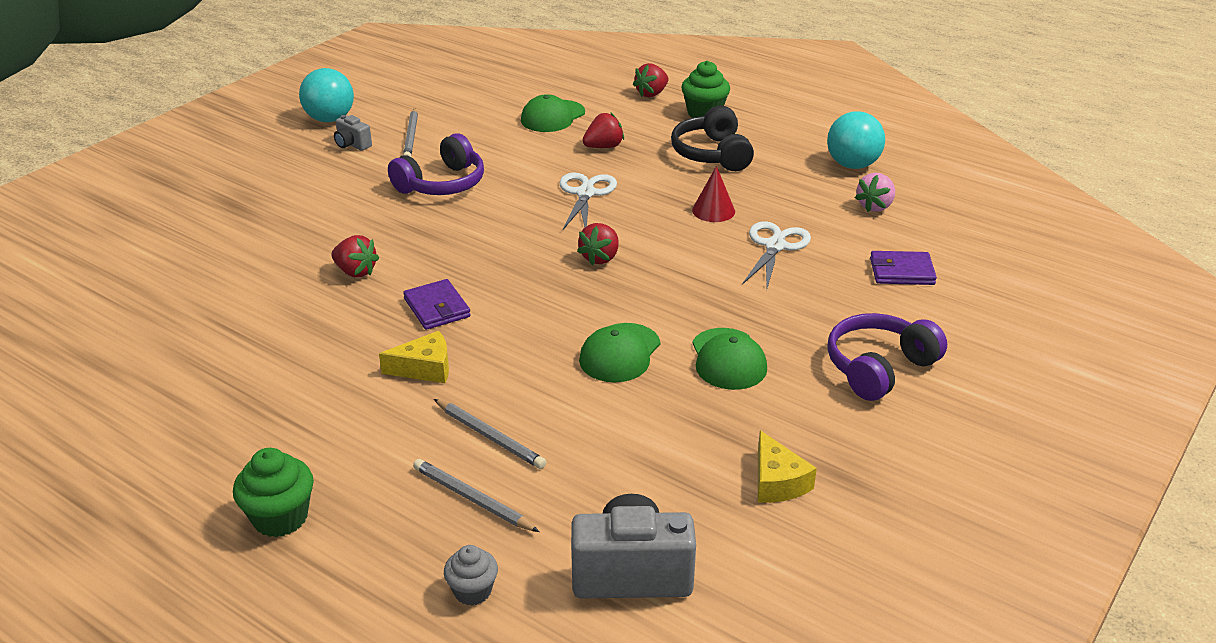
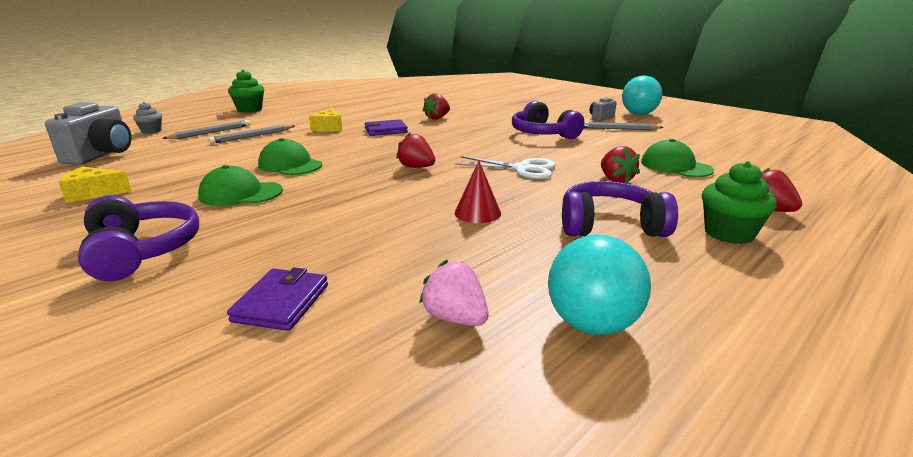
camera: 100 degrees right, 10 degrees down
(712, 154) = (610, 226): black headphones -> purple headphones
(775, 246) = (392, 233): white scissors -> none

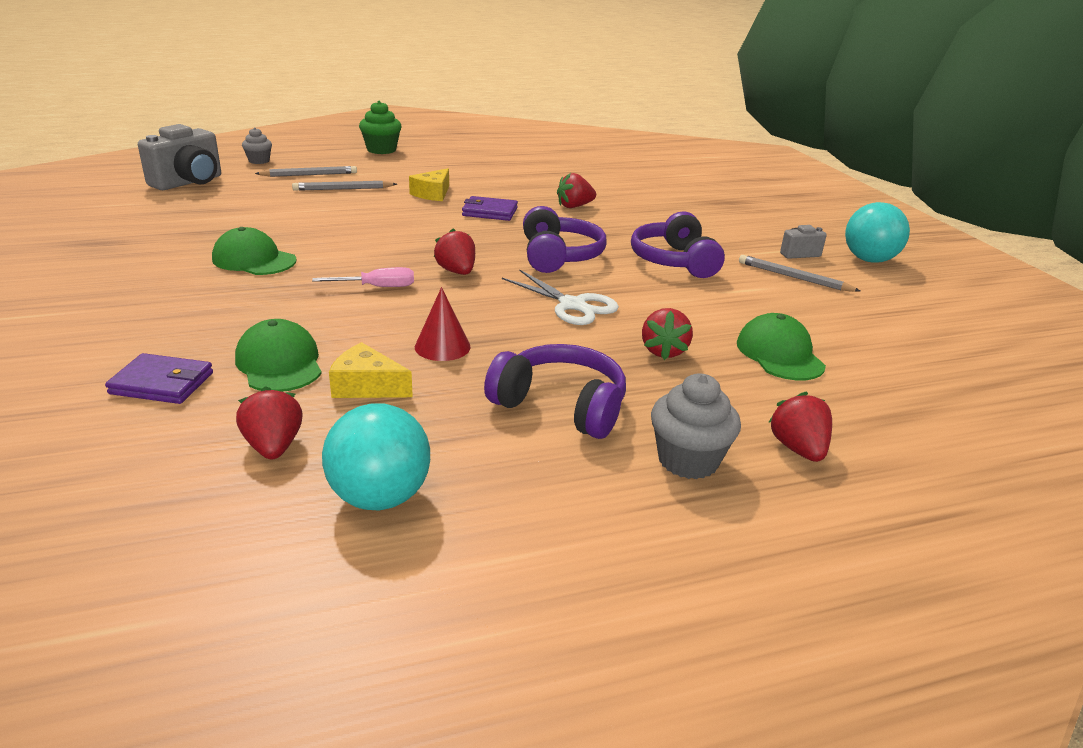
camera: 25 degrees right, 5 degrees up
(94, 193) = (141, 227): yellow cheese -> yellow cheese (366, 386)
(141, 251) = (117, 300): purple headphones -> purple headphones (558, 256)
(281, 303) = (162, 383): purple wallet -> purple wallet turned 60 degrees clockwise
(290, 165) = (336, 236): green cap -> green cap (279, 363)
(372, 189) = (377, 287): none -> pink screwdriver
(455, 318) = (273, 447): pink strawberry -> red strawberry
(729, 233) = (688, 460): green cupcake -> grey cupcake

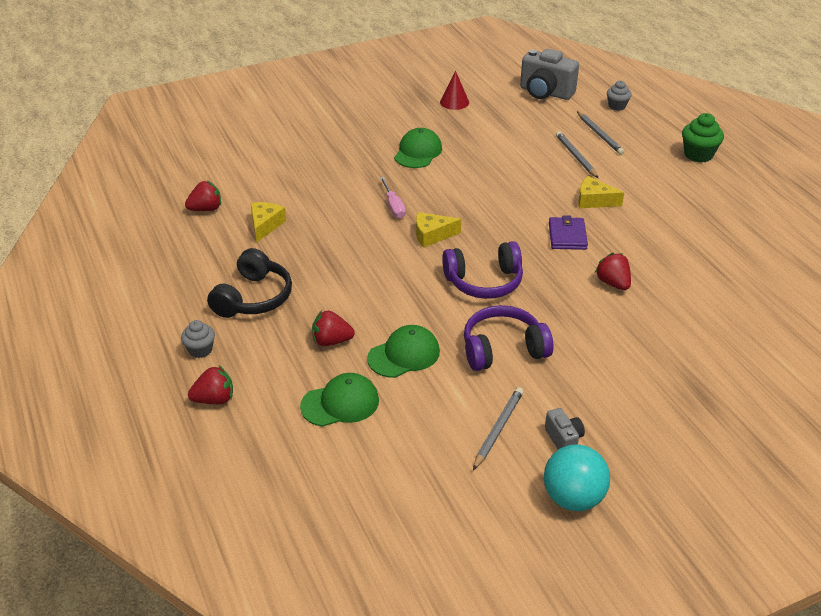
camera: 85 degrees right, 10 degrees up
(162, 383) = (259, 164): purple wallet -> none
(279, 363) = (285, 192): green cap -> green cap (404, 355)
(379, 497) = (167, 247): turquoise ball -> none
(442, 347) = (316, 245): red cone -> red cone (454, 102)
(457, 272) = (432, 235): red strawberry -> yellow cheese
(560, 406) = (253, 298): purple headphones -> black headphones
(572, 305) = (393, 294): white scissors -> none
(688, 460) = (200, 350): grey cupcake -> grey cupcake, size x0.65

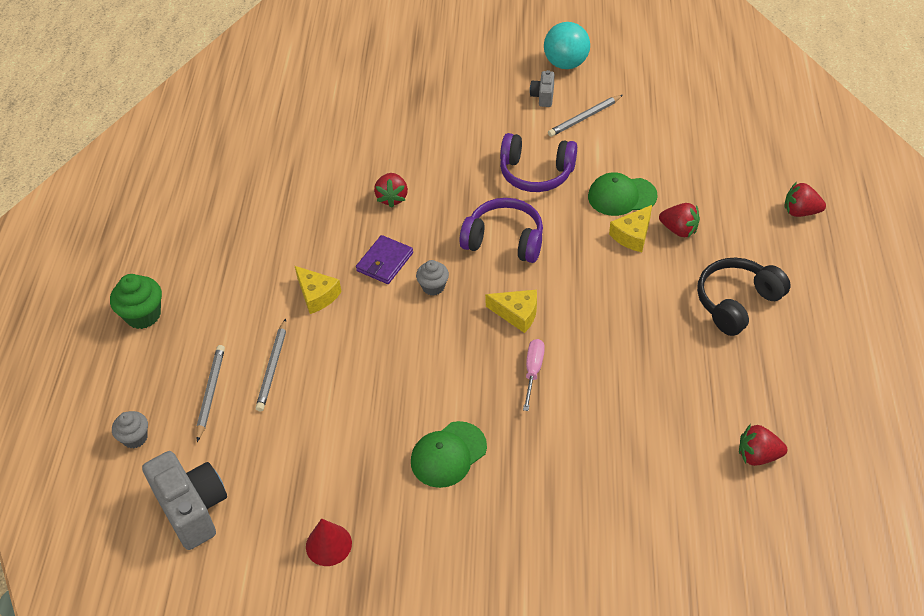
camera: 150 degrees left, 10 degrees up
(200, 350) = (803, 262): grey cupcake -> grey cupcake (433, 287)
(265, 225) = (693, 399): yellow cheese -> yellow cheese (633, 235)
(340, 403) = (695, 174): green cap -> none

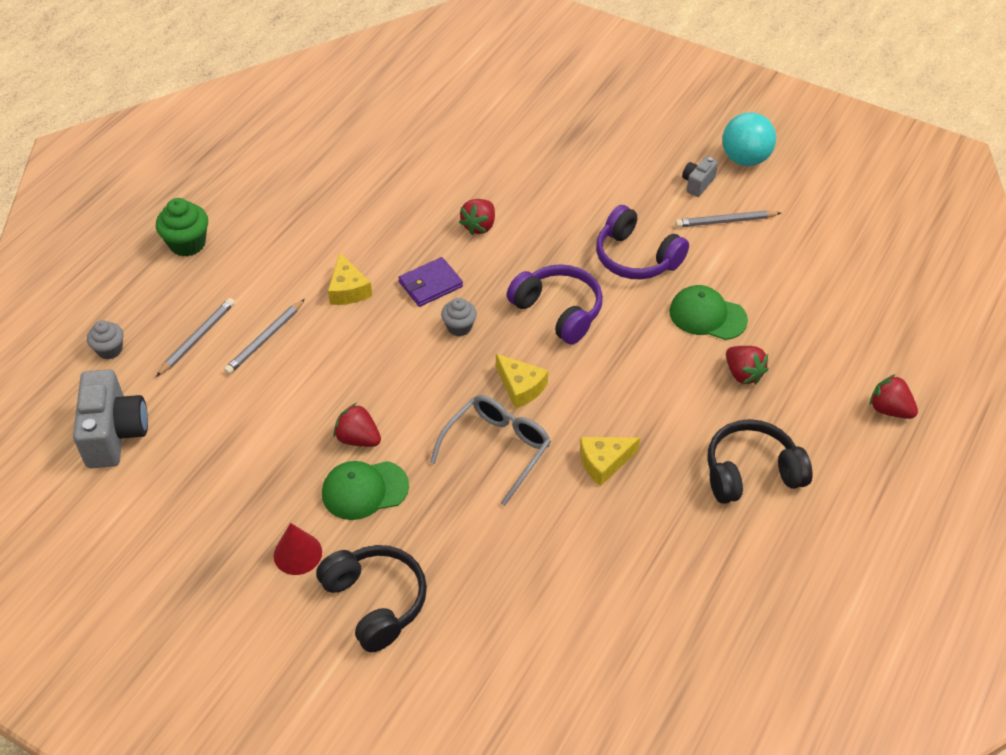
camera: 25 degrees right, 0 degrees up
(328, 544) = (205, 520): red cone -> red cone (297, 553)
(521, 541) = (375, 602): none -> black headphones
(533, 371) = (497, 449): pink screwdriver -> grey glasses
(633, 235) = (691, 359): yellow cheese -> yellow cheese (604, 462)
(758, 455) = (662, 633): red strawberry -> red strawberry (358, 439)

